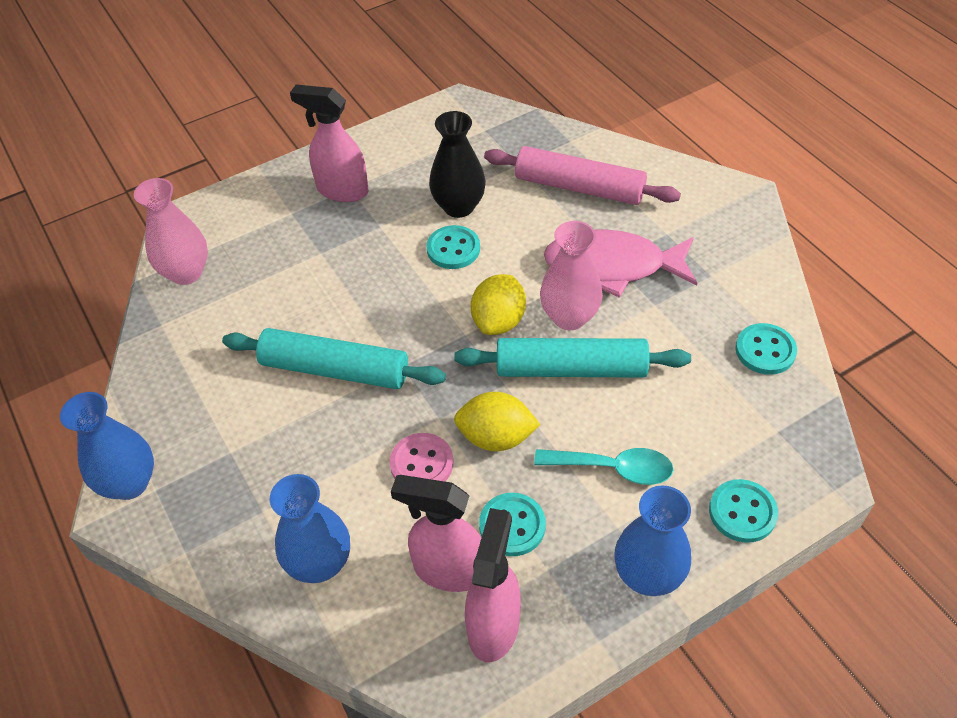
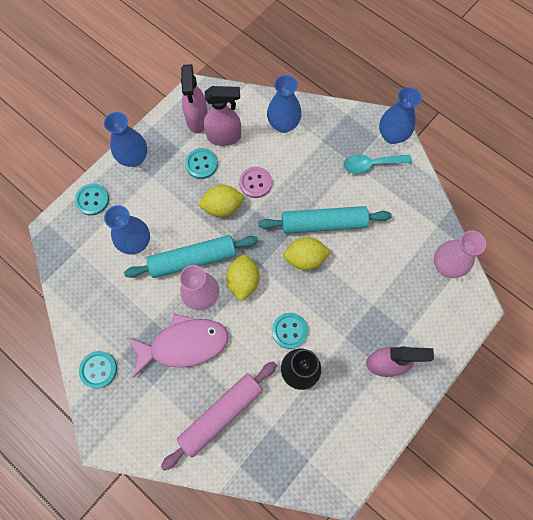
camera: 160 degrees right, 20 degrees up
(389, 329) = (305, 258): none -> yellow lemon
(579, 187) = (221, 414): pink rolling pin -> pink rolling pin turned 45 degrees counterclockwise
(612, 468) = (159, 206): turquoise spoon -> turquoise spoon (371, 164)
(666, 417) = (136, 242): none -> blue vase
(765, 350) = (84, 302): turquoise button -> turquoise button (98, 369)

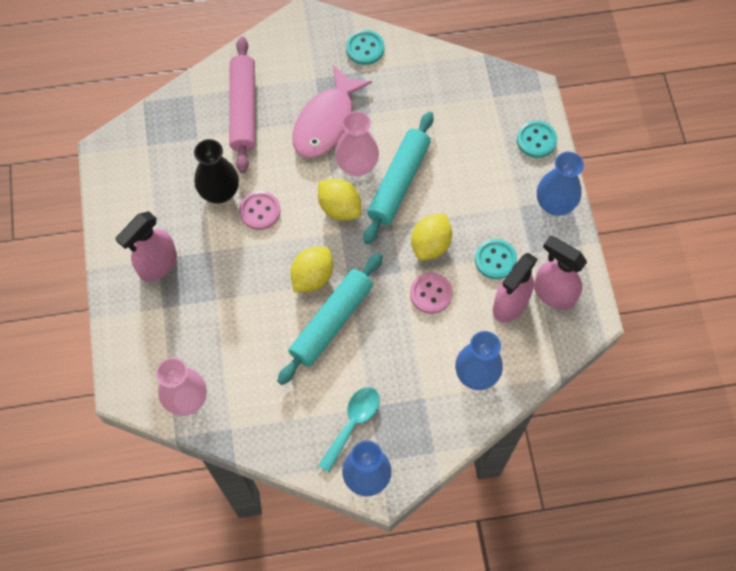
camera: 130 degrees right, 5 degrees down
(136, 242) = (458, 147): blue vase -> none
(289, 331) = (260, 211): turquoise button -> pink button

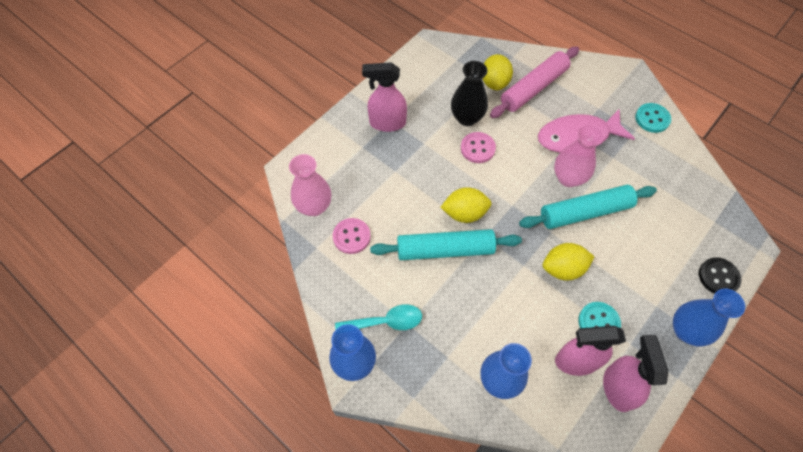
camera: 50 degrees right, 5 degrees down
(339, 208) = (528, 191): yellow lemon -> yellow lemon (494, 82)
(431, 294) = (528, 298): pink button -> pink button (351, 236)
(536, 140) = (718, 277): turquoise button -> black button

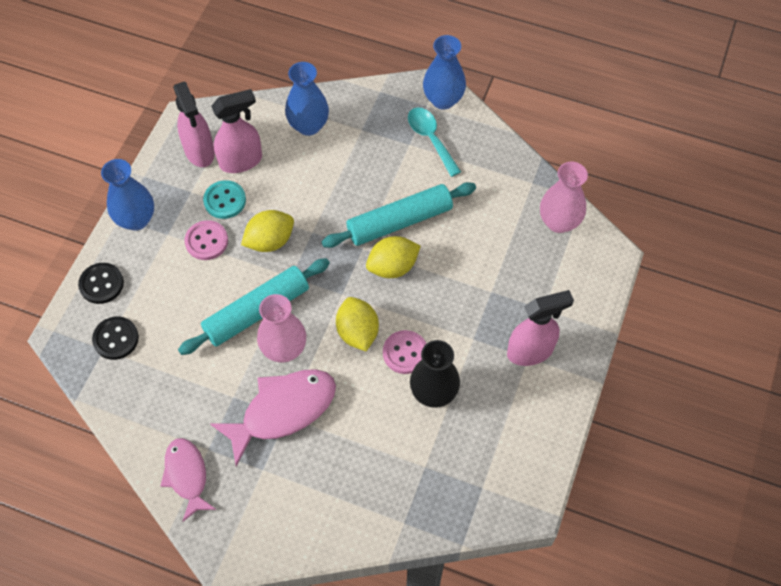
camera: 160 degrees right, 0 degrees up
(351, 236) = (502, 204): pink button -> pink button (206, 241)
(385, 322) = (431, 139): turquoise spoon -> turquoise spoon turned 90 degrees clockwise
(494, 82) = (415, 464): yellow lemon -> yellow lemon (357, 332)
(533, 88) = (359, 473): pink rolling pin -> none
(652, 119) = (187, 476): turquoise button -> pink fish
(704, 226) = (116, 339): none -> black button

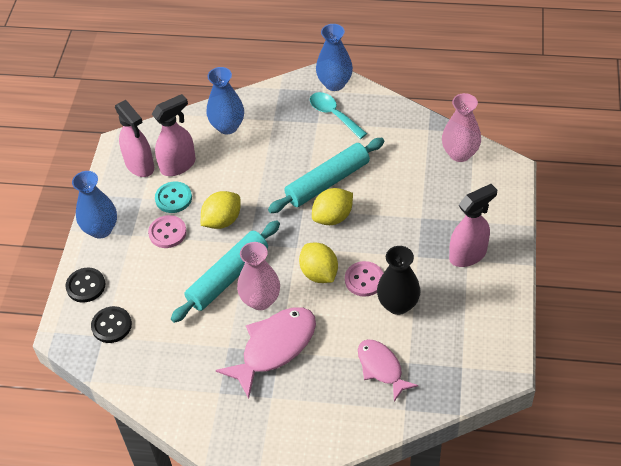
camera: 10 degrees left, 10 degrees down
(187, 476) = (207, 417): pink fish -> pink fish (381, 368)

